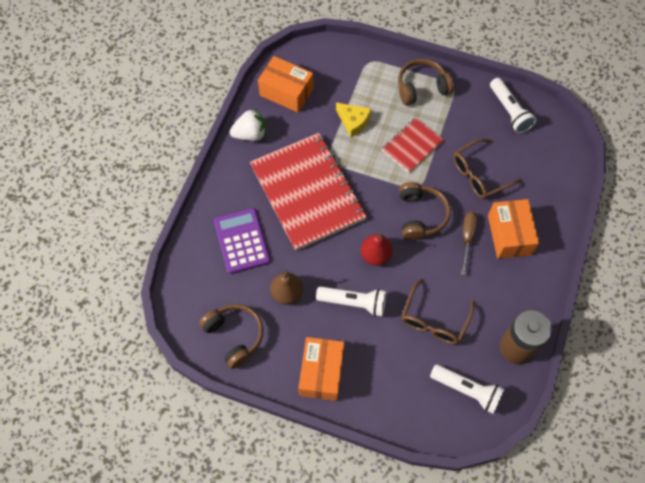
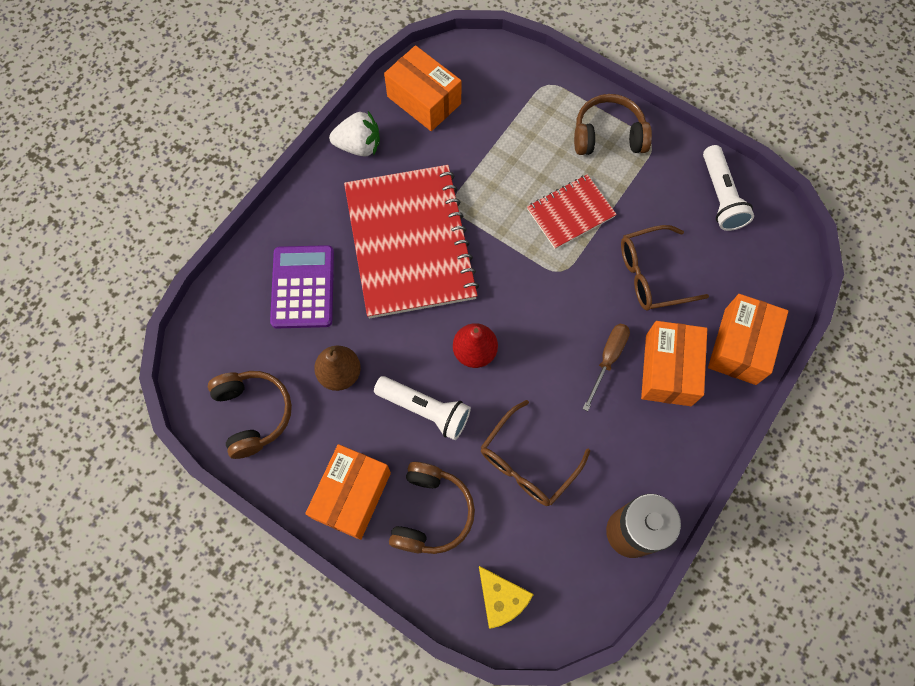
camera: 15 degrees right, 5 degrees up
(353, 121) = (501, 161): yellow cheese -> yellow cheese (501, 598)
(420, 215) = (553, 312): brown headphones -> brown headphones (431, 512)
(467, 390) = (543, 574): white flashlight -> none
(552, 207) = (740, 346): none -> orange box

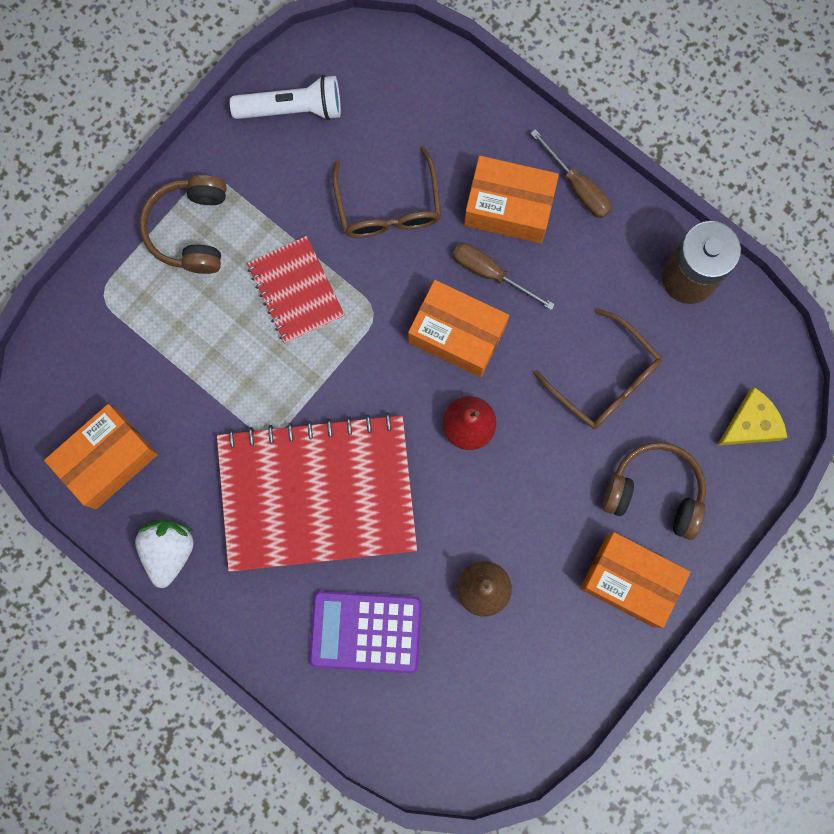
camera: 85 degrees left, 10 degrees up
(253, 414) = (525, 696): brown headphones -> none
(425, 410) = (535, 490): white flashlight -> none
(698, 427) = (577, 187): none -> brown screwdriver
(740, 346) = (486, 123): orange box -> orange box (457, 334)

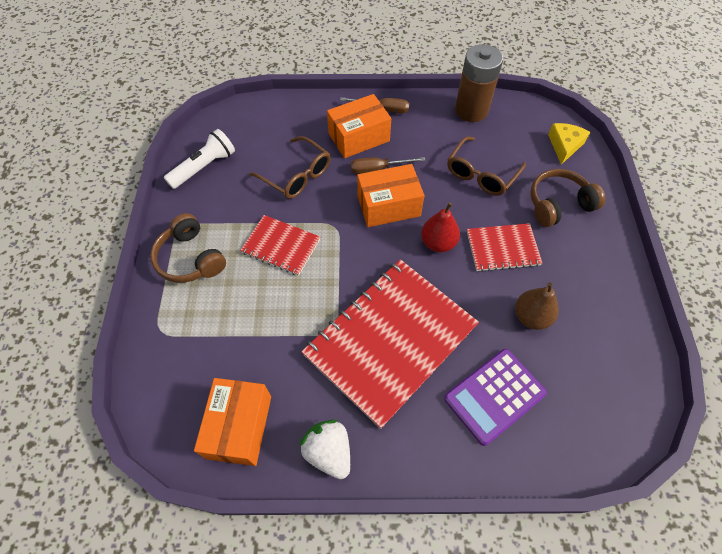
camera: 40 degrees left, 20 degrees down
(533, 491) = (502, 248): none -> red notebook
(605, 379) = (481, 174): brown glasses -> brown glasses turned 120 degrees clockwise
(630, 581) = (595, 252): orange box -> none

